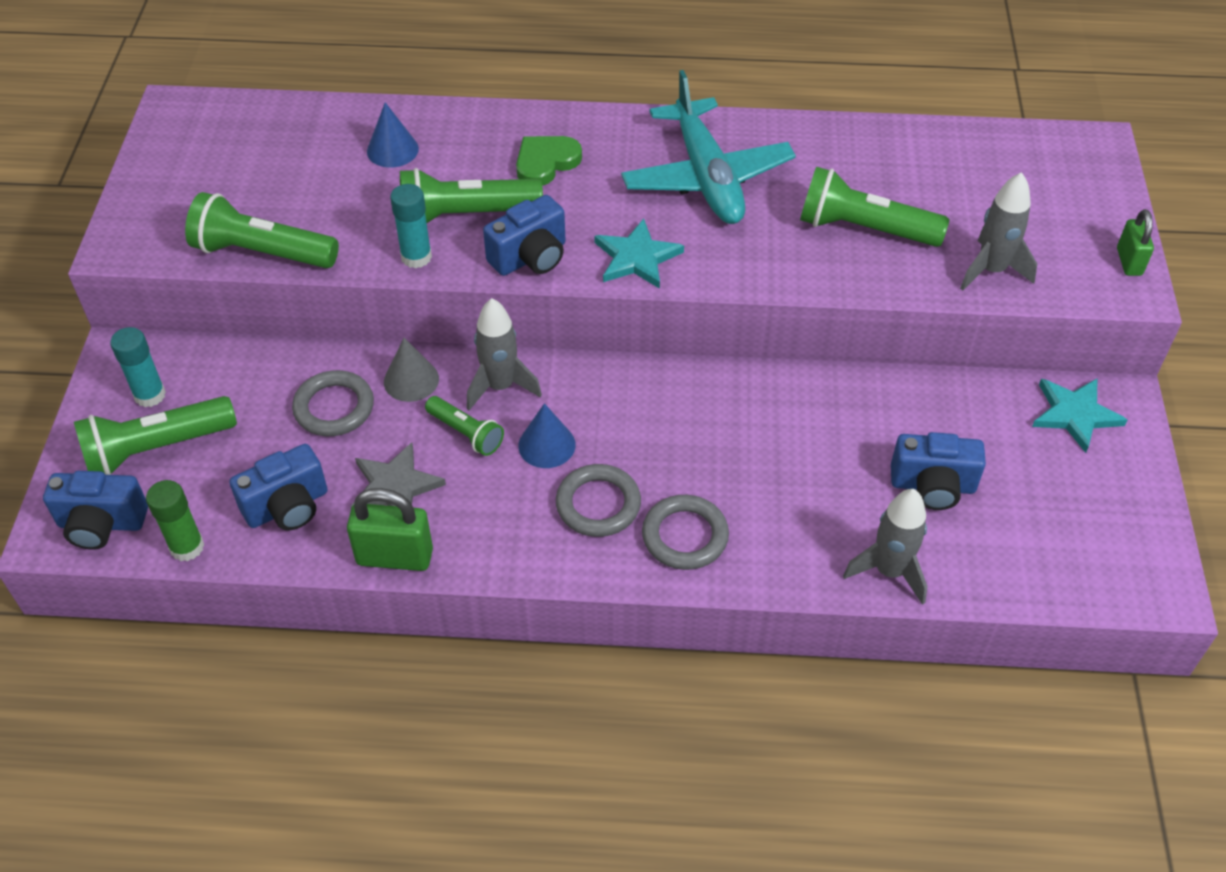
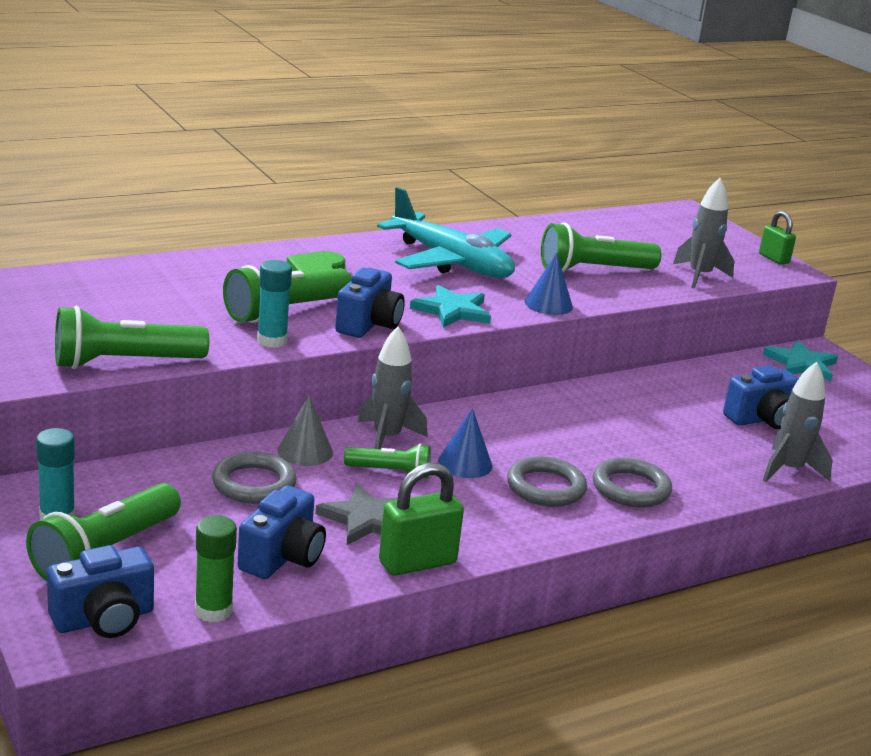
camera: 35 degrees left, 25 degrees down
(392, 150) = (174, 285): blue cone -> blue cone (548, 304)

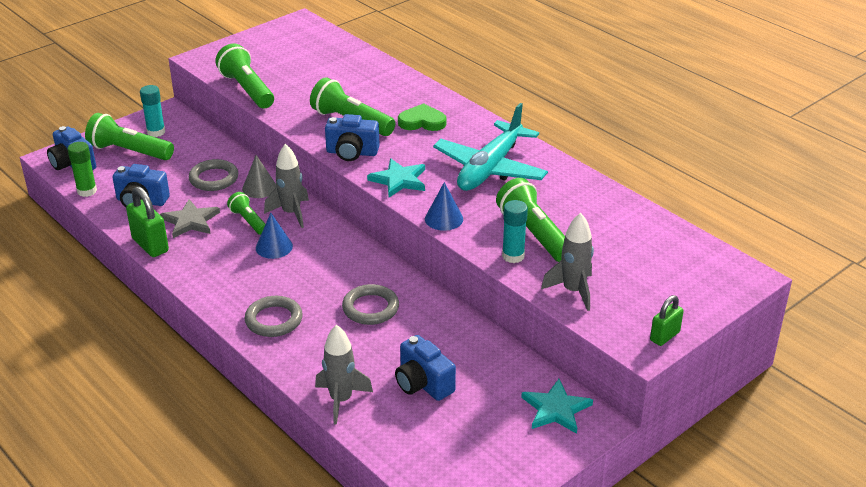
camera: 80 degrees right, 10 degrees up
(272, 341) = (304, 125): turquoise glue stick -> turquoise glue stick (513, 256)
(390, 472) = (248, 221): green flashlight -> green flashlight turned 150 degrees clockwise
(546, 487) = (258, 283): grey ring -> grey ring (370, 308)

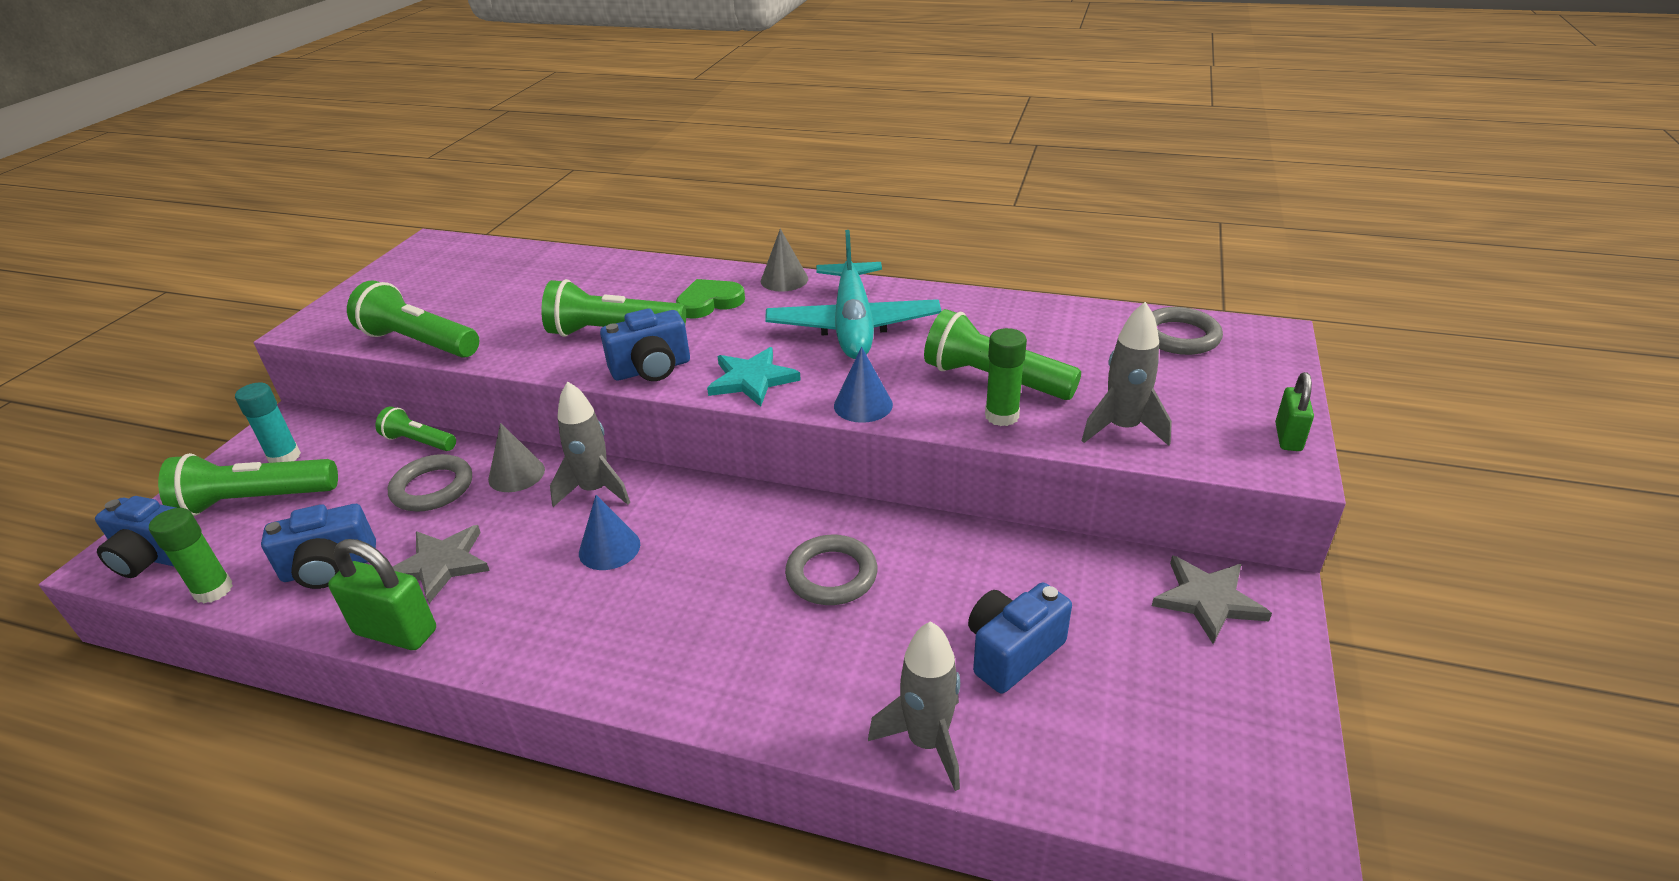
camera: 30 degrees left, 0 degrees up
(248, 221) = (538, 527): green flashlight -> green flashlight (419, 442)
(274, 320) = (705, 661): grey ring -> grey ring (1179, 336)
(423, 384) = (1012, 652): blue camera -> blue camera turned 120 degrees clockwise
(481, 122) = (784, 280): none -> grey cone
(513, 256) = (1001, 416): turquoise glue stick -> green glue stick
(556, 409) = (1208, 600): turquoise star -> grey star

